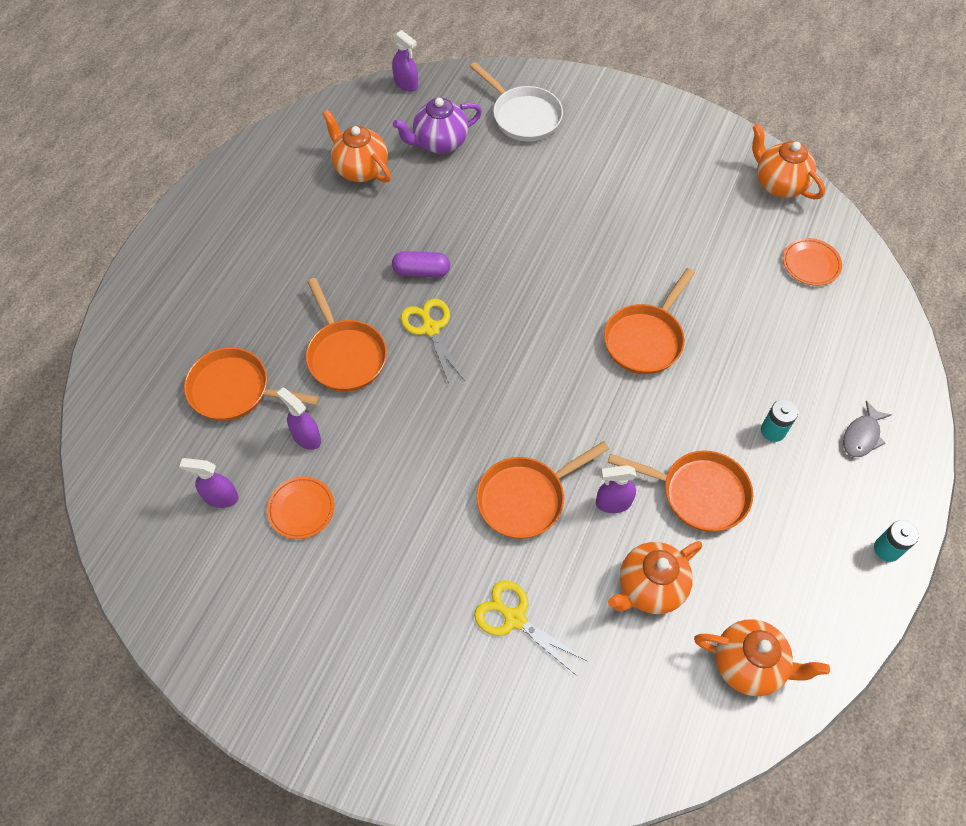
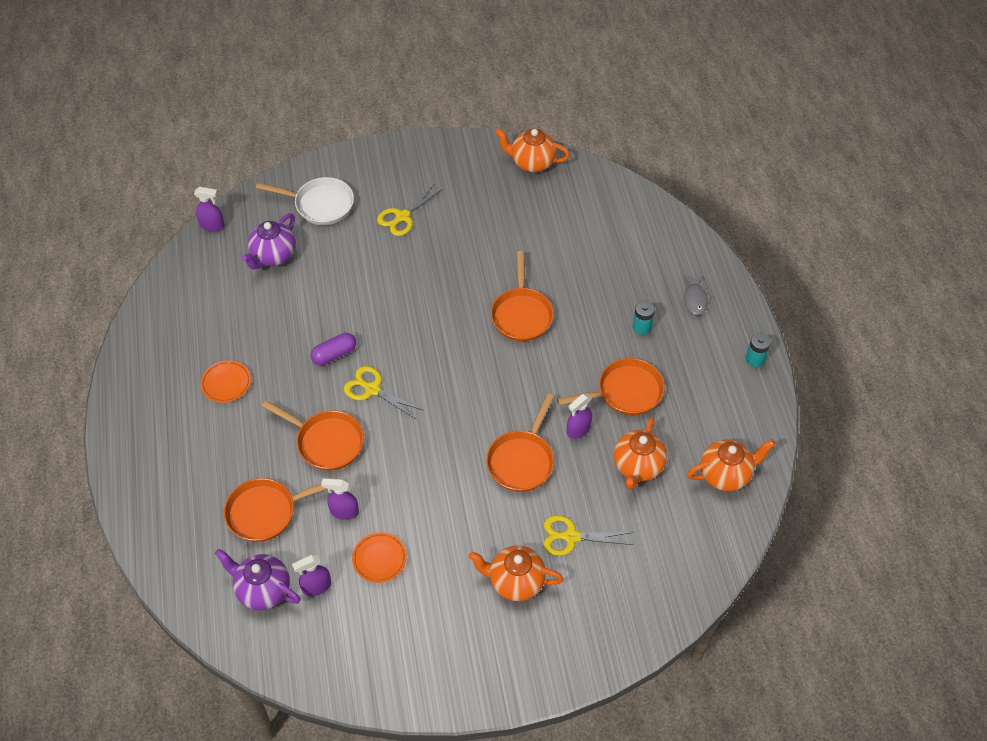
camera: 35 degrees left, 5 degrees down
(171, 467) = (263, 590): none -> purple teapot
(360, 169) = (229, 306): orange teapot -> orange teapot (515, 581)
(596, 170) = (402, 216): none -> yellow scissors
(811, 264) = (590, 206): orange plate -> orange plate (226, 383)

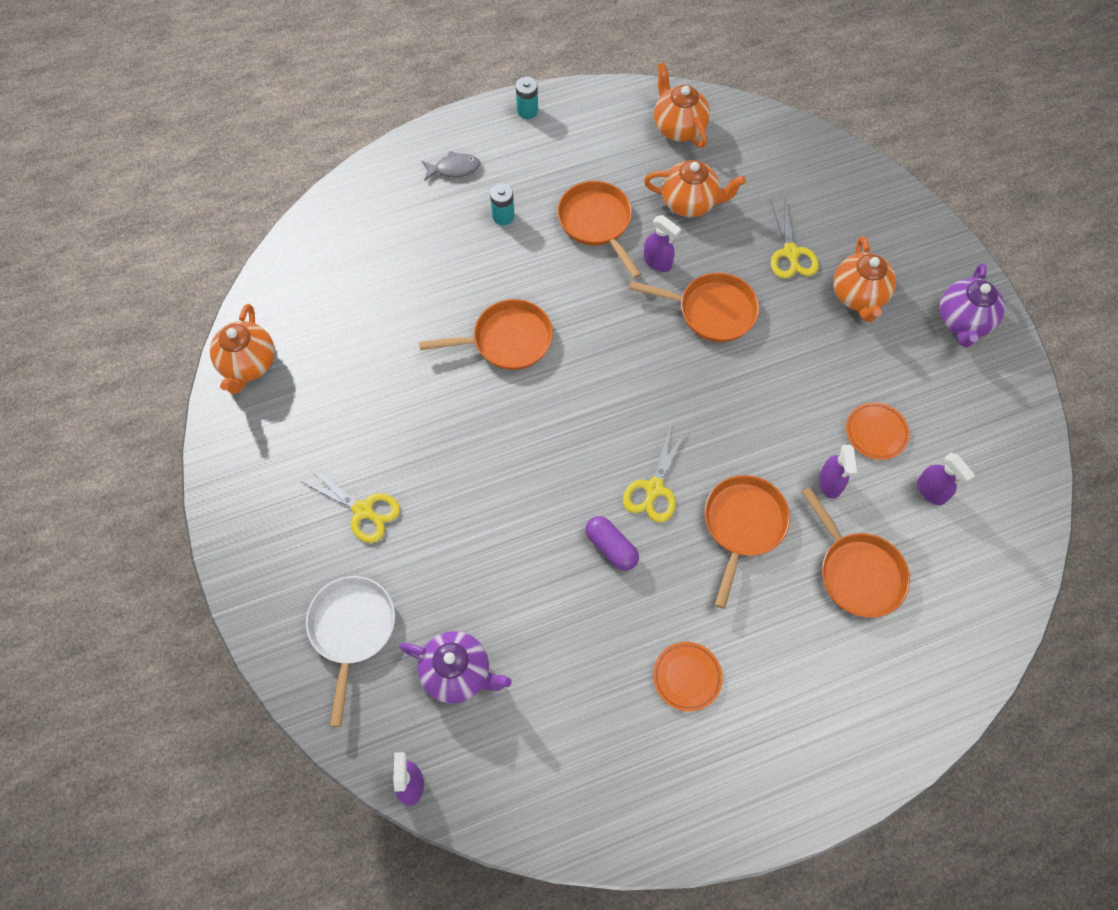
camera: 100 degrees left, 10 degrees up
(263, 590) = (955, 548): purple teapot -> purple teapot (962, 322)

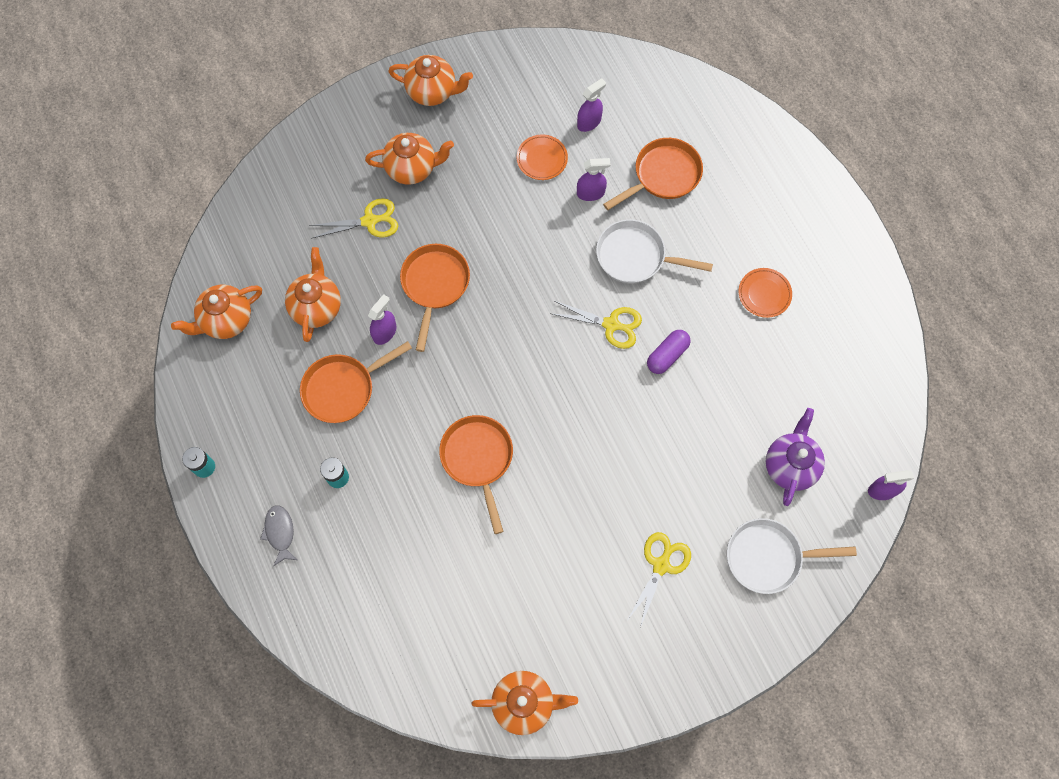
camera: 95 degrees left, 5 degrees up
(743, 526) = (635, 256): orange pan -> white pan
(962, 322) = (432, 92): purple teapot -> orange teapot

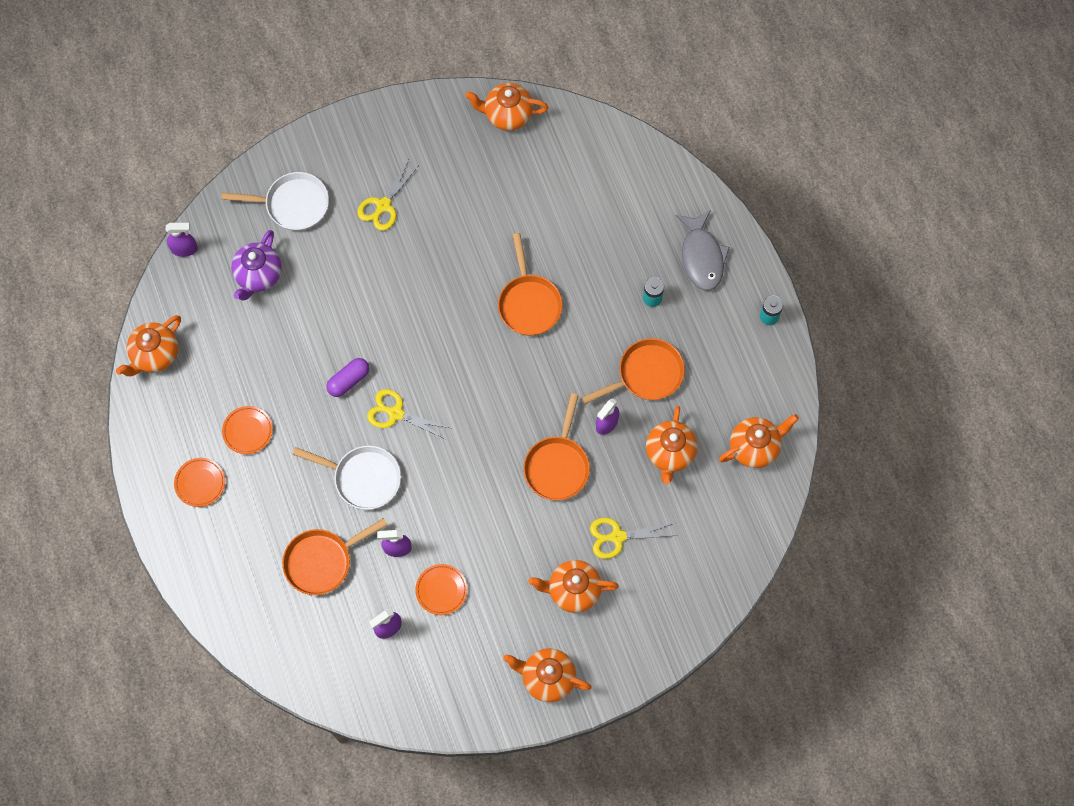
camera: 175 degrees left, 0 degrees up
(280, 533) = (702, 257): grey fish -> grey fish, size x1.69
(801, 238) = (200, 483): none -> orange plate
(882, 365) = (155, 355): none -> orange teapot

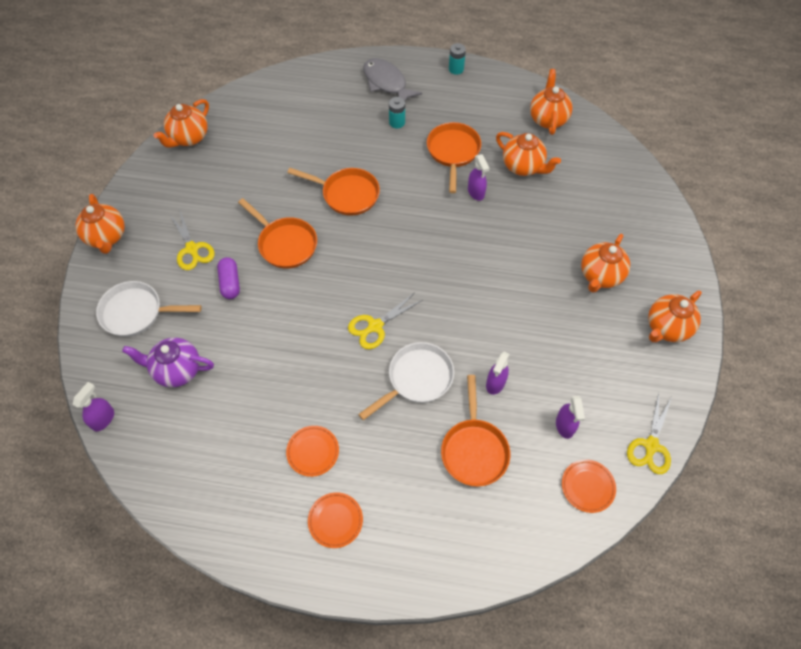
camera: 60 degrees left, 10 degrees down
(155, 355) = (183, 498): orange teapot -> orange teapot (107, 237)
(258, 276) = (177, 370): purple teapot -> purple teapot turned 135 degrees clockwise
(293, 204) = (136, 312): white pan -> white pan turned 120 degrees counterclockwise
(349, 380) = (322, 347): purple capsule -> purple capsule (230, 283)
(441, 590) = (551, 368): orange plate -> orange plate (587, 486)
(557, 466) = (490, 238): orange pan -> orange pan (285, 244)
(617, 537) = (571, 227): yellow scissors -> yellow scissors (651, 445)
(702, 257) = (386, 83): grey fish -> grey fish turned 150 degrees counterclockwise

